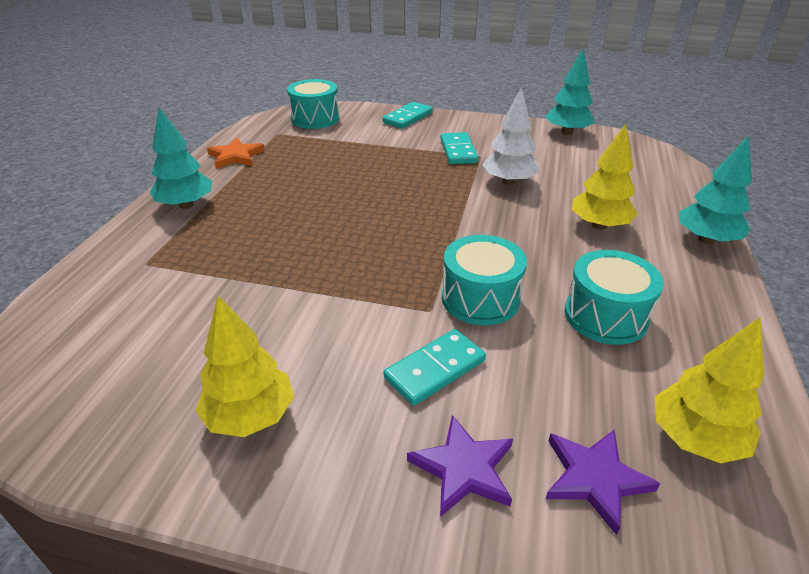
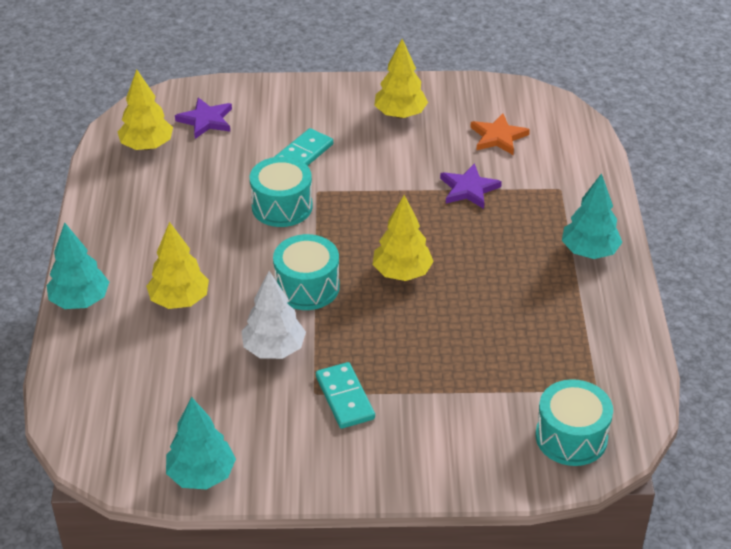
camera: 165 degrees right, 5 degrees up
(236, 156) = (607, 333): orange star -> orange star (498, 137)
(373, 215) = (402, 273): none -> yellow tree
(408, 118) = (440, 468): turquoise domino -> none
(463, 468) = (274, 113): purple star -> purple star (469, 189)
(605, 316) = (187, 209): turquoise drum -> turquoise drum (307, 287)

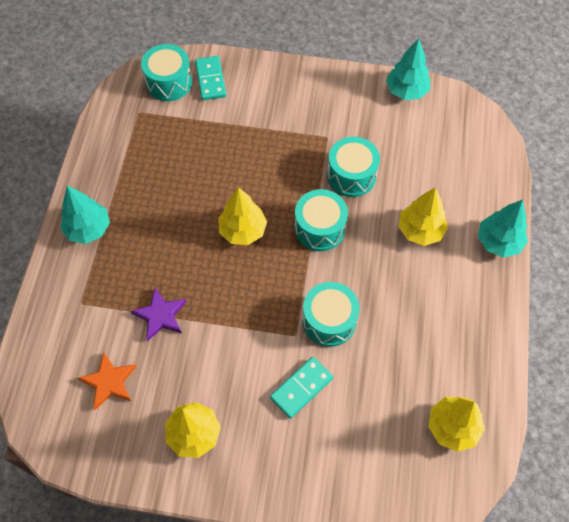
camera: 170 degrees left, 20 degrees up
(206, 120) = (393, 459): purple star -> none
(274, 349) = (351, 175): white tree -> turquoise drum
(345, 398) = (307, 130): turquoise domino -> turquoise domino (210, 80)

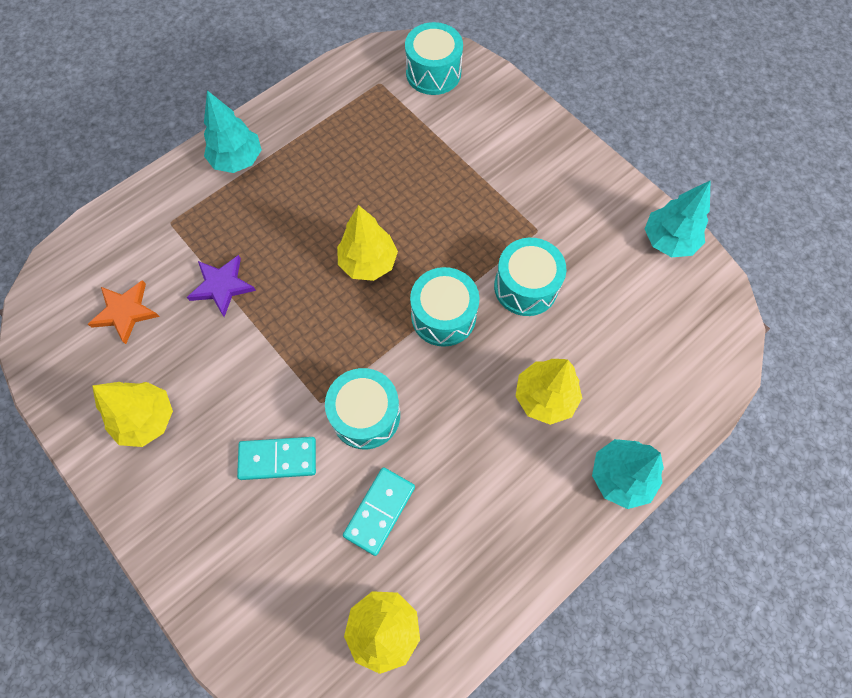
camera: 40 degrees right, 5 degrees up
(210, 80) = (474, 95): turquoise domino -> turquoise domino (379, 511)

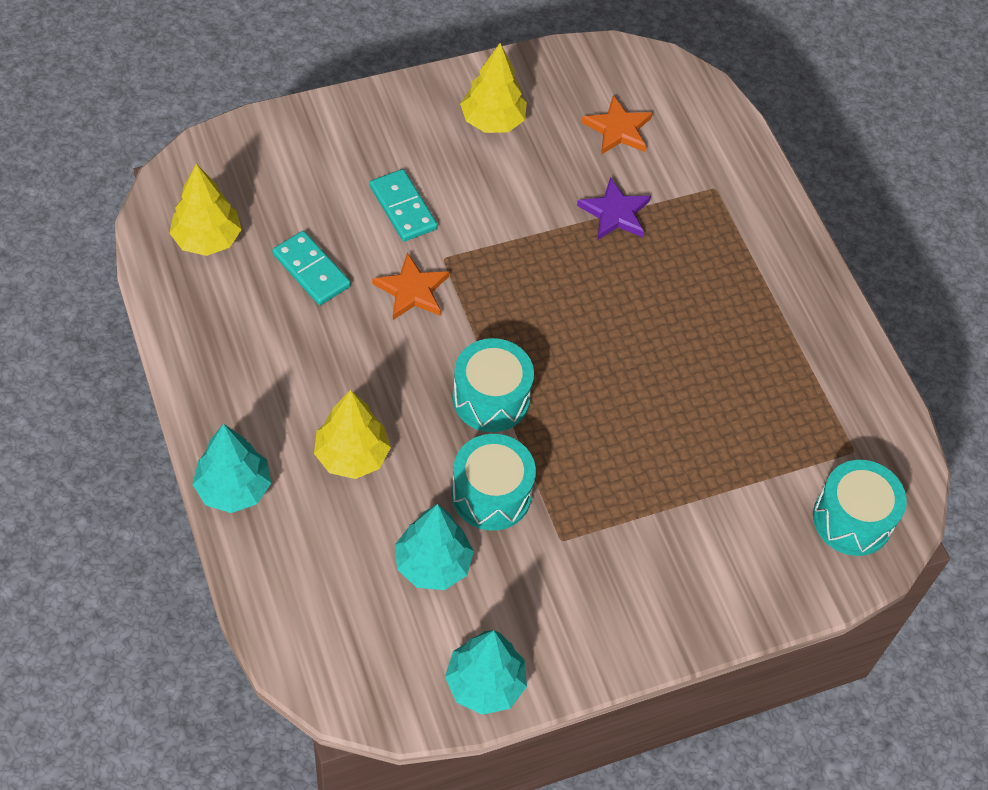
camera: 105 degrees right, 10 degrees down
(237, 160) = (779, 269): turquoise tree -> turquoise tree (433, 564)
(278, 459) = (403, 208): turquoise domino -> turquoise domino turned 45 degrees counterclockwise
(365, 415) = (412, 290): turquoise drum -> orange star
(368, 262) = (589, 350): yellow tree -> none

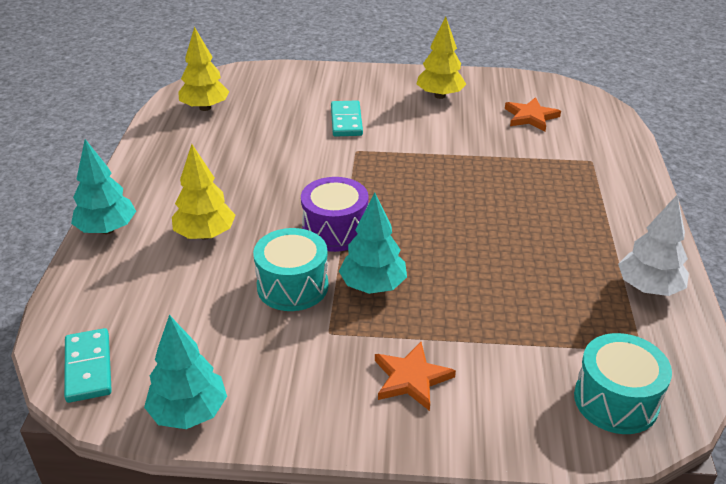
camera: 30 degrees right, 20 degrees down
(311, 270) = (259, 136): turquoise domino -> turquoise domino (88, 367)
(412, 290) = (320, 161): orange star -> orange star (411, 378)
(433, 564) = (212, 316): turquoise tree -> turquoise tree (373, 286)
(491, 398) = (335, 230): turquoise drum -> purple drum
(615, 213) = (502, 156): purple star -> none
(836, 368) = (648, 288): none -> white tree

